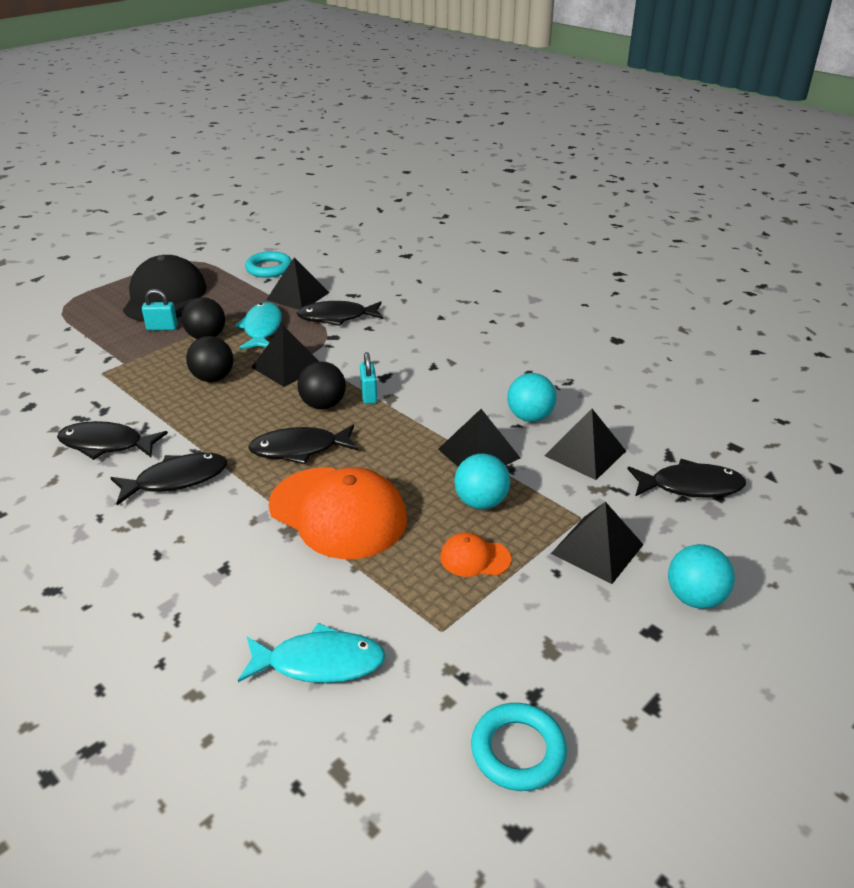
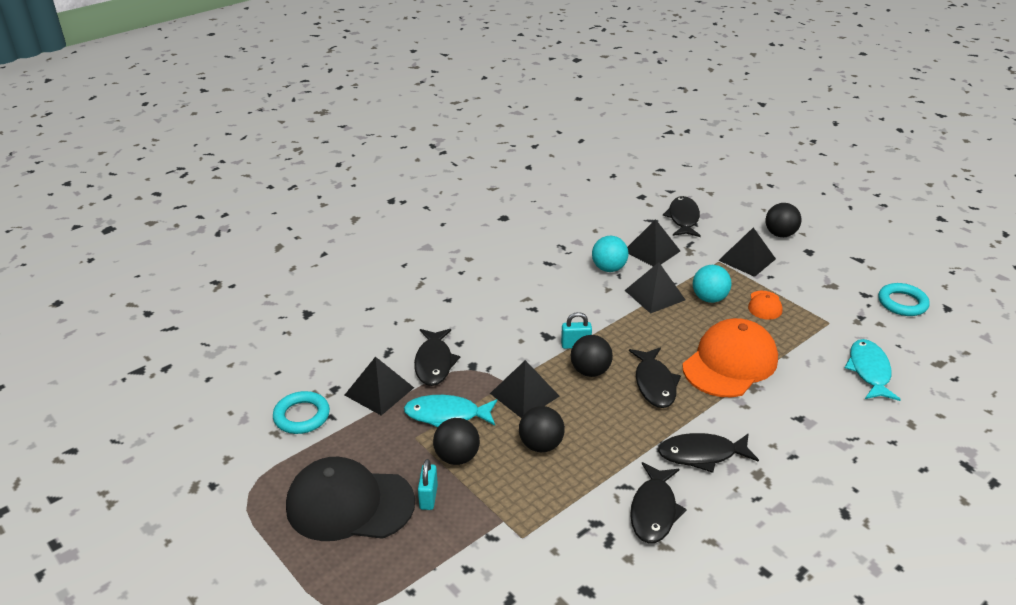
camera: 85 degrees left, 0 degrees up
(176, 480) = (701, 454): black fish -> black fish turned 75 degrees counterclockwise
(694, 598) = (780, 234): turquoise ball -> black ball

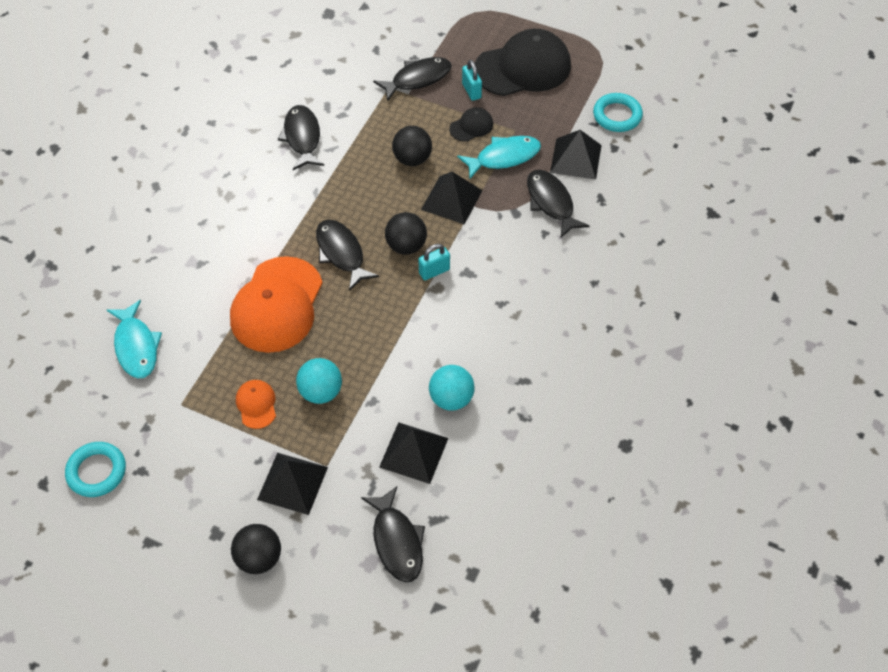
camera: 155 degrees right, 20 degrees up
(457, 457) = (471, 126): black ball -> black cap
(655, 295) = (382, 374): black pyramid -> none
(701, 454) = (279, 196): black fish -> black fish (417, 79)

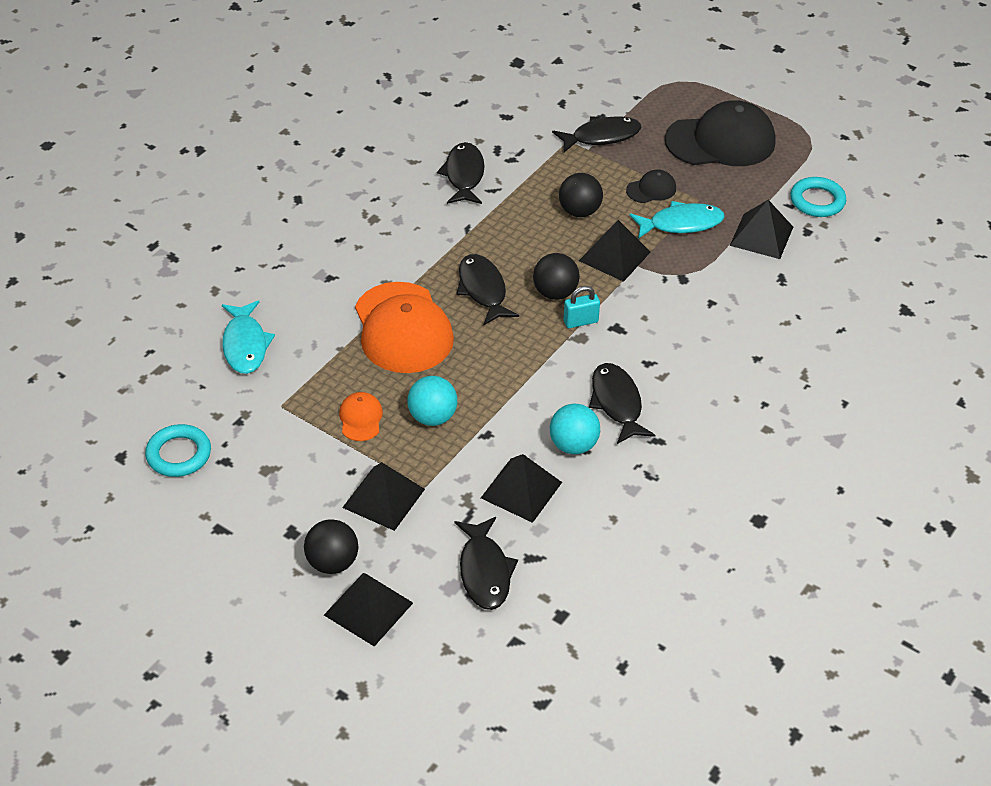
camera: 10 degrees right, 10 degrees down
(277, 305) = (403, 328): orange cap -> orange cap turned 45 degrees counterclockwise
(300, 599) = (368, 608): none -> black pyramid
(471, 91) = (658, 156): turquoise padlock -> none
(551, 202) = (724, 274): black fish -> black fish (617, 403)

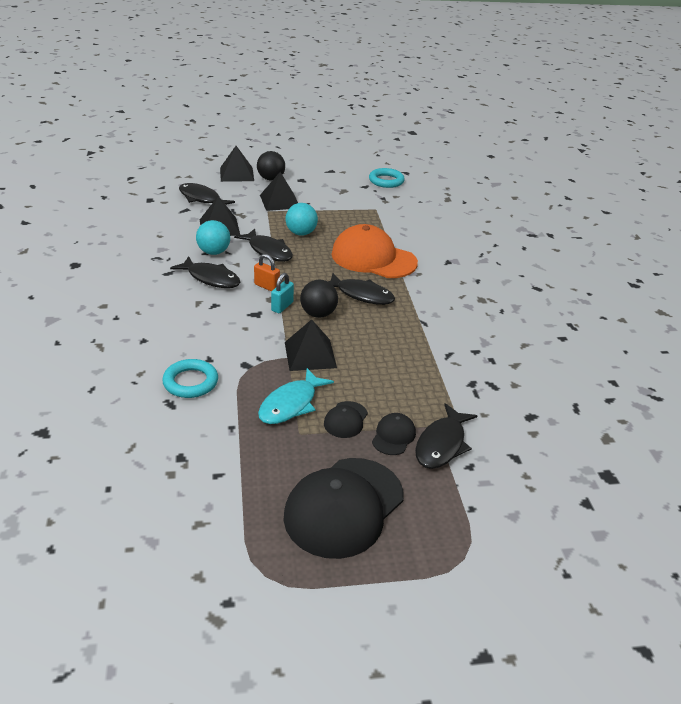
camera: 135 degrees right, 10 degrees down
(245, 345) = (431, 220): turquoise fish -> none
(360, 418) = (333, 219): orange cap -> none
(464, 175) = (481, 354): black fish -> black fish (268, 251)
(568, 356) = (267, 286): none -> orange padlock
(579, 211) = (373, 372): black ball -> none
(629, 160) = (393, 436): none -> black cap
(761, 236) = (217, 430): black pyramid -> none
(817, 201) = (195, 495): turquoise ring -> turquoise ring (190, 382)

